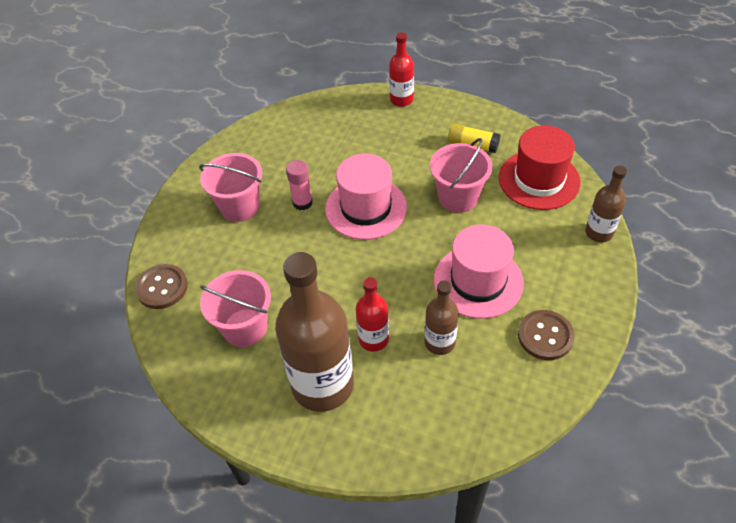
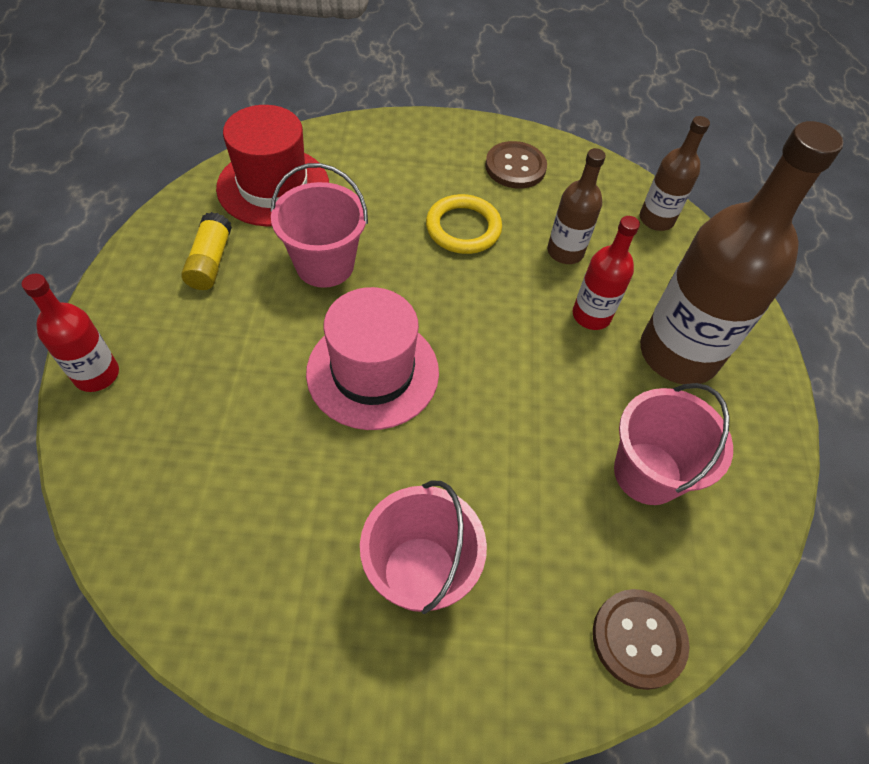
camera: 115 degrees left, 5 degrees up
(302, 202) = (384, 467): pink glue stick -> none
(478, 281) = (463, 228): pink hat -> yellow ring
(599, 232) = (353, 132): brown bottle -> brown bottle (656, 219)

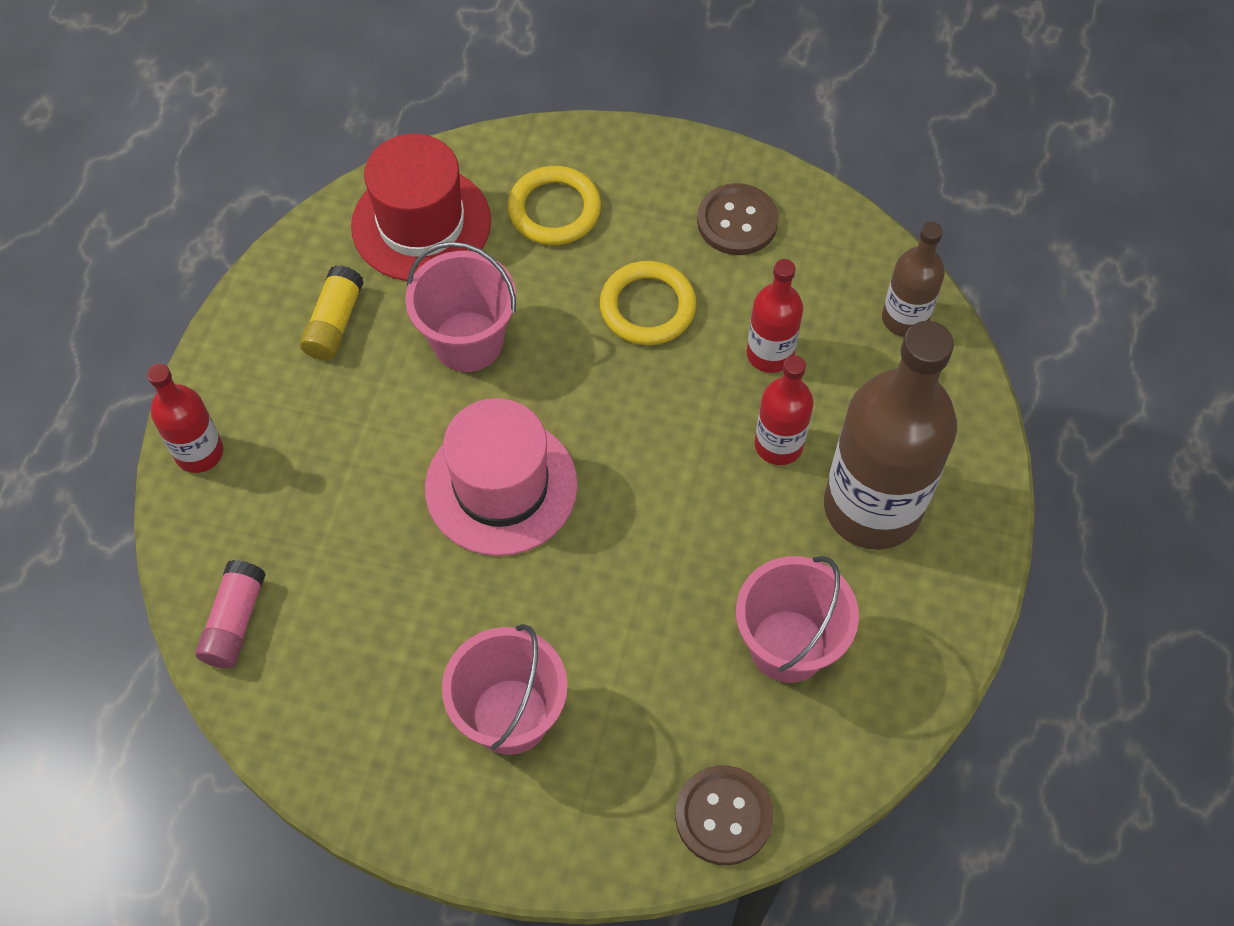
camera: 15 degrees right, 5 degrees up
(140, 521) = (235, 621): none -> pink glue stick
(376, 169) = (554, 210): none -> yellow ring
(565, 252) = (770, 354): brown bottle -> red bottle

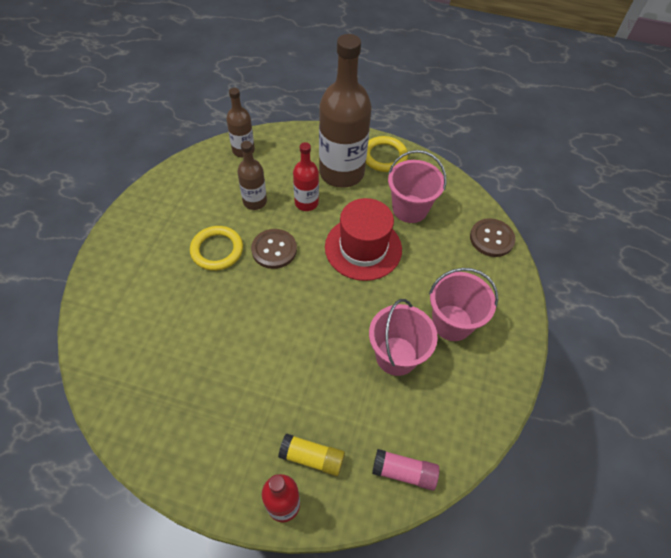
camera: 90 degrees left, 5 degrees down
(334, 323) = (196, 417): yellow glue stick -> yellow glue stick (312, 457)
(421, 224) = (131, 365): red hat -> red hat (363, 248)
(468, 341) = (224, 339): pink bucket -> pink bucket (396, 356)
(501, 486) = (321, 324): pink hat -> none
(554, 210) = (140, 291): yellow ring -> yellow ring (384, 156)
(737, 221) = (171, 208): brown button -> brown button (274, 250)
(770, 354) = (255, 201): red bottle -> brown bottle

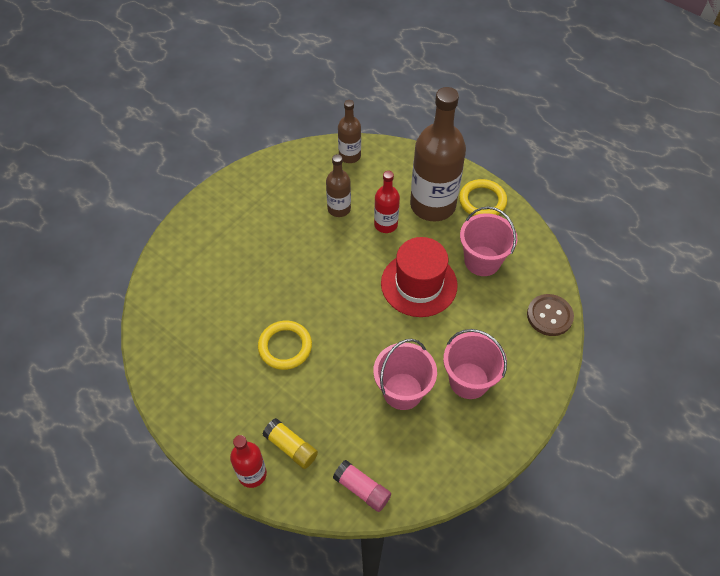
camera: 25 degrees right, 0 degrees up
(217, 250) = (287, 243): yellow ring -> yellow ring (285, 347)
(274, 250) = (337, 259): brown button -> none

